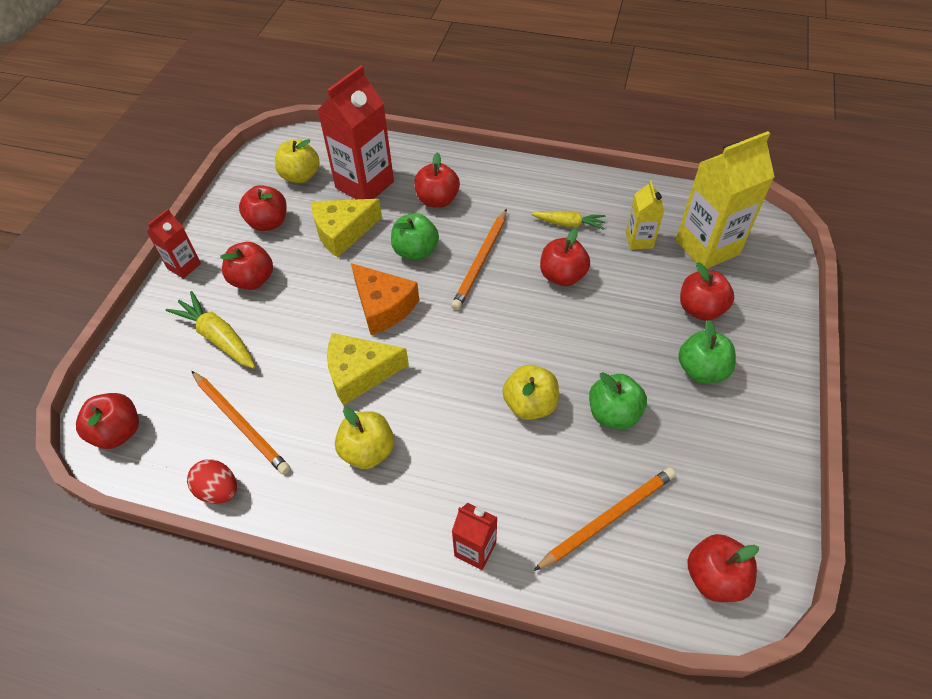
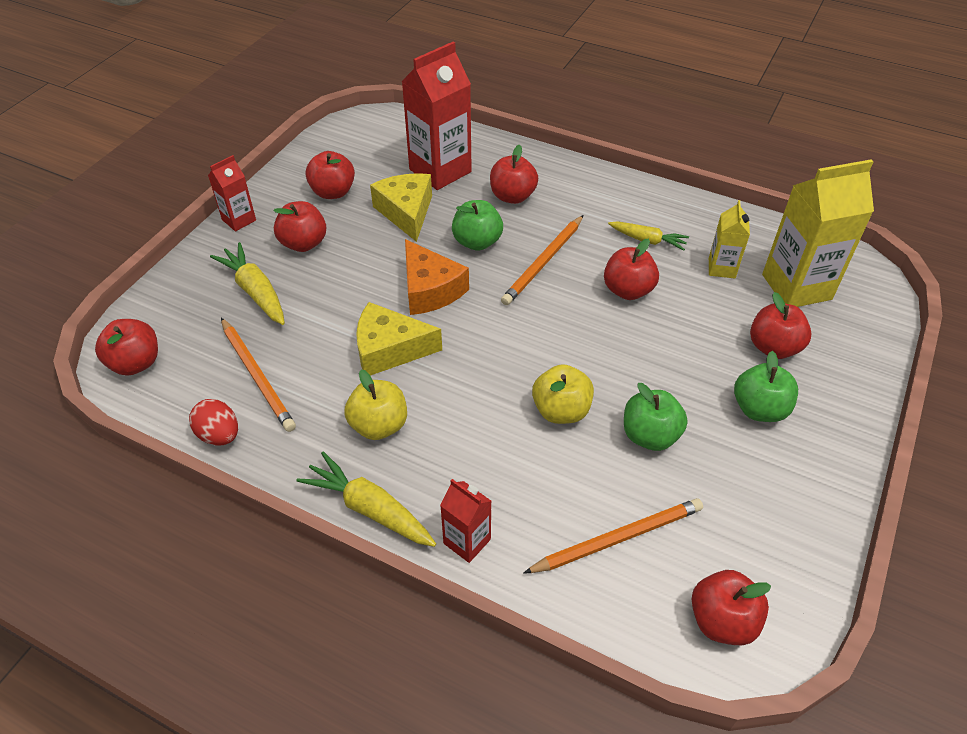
camera: 10 degrees right, 5 degrees down
(300, 176) = (376, 153): yellow apple -> none
(343, 232) = (406, 212): yellow cheese -> yellow cheese turned 90 degrees clockwise
(378, 535) = (369, 508): none -> yellow carrot

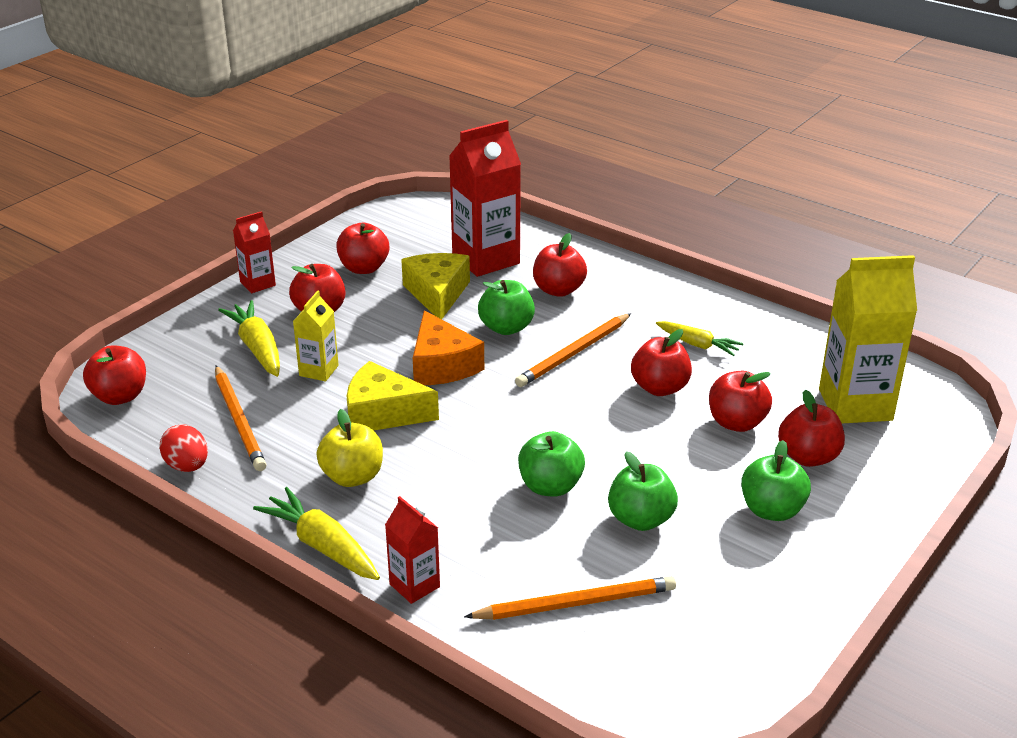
camera: 10 degrees right, 15 degrees down
(561, 410) = (550, 486): yellow apple -> green apple
(721, 268) = (774, 378): yellow carton -> yellow carton (319, 370)
(722, 620) = (665, 687): red apple -> red apple (736, 423)

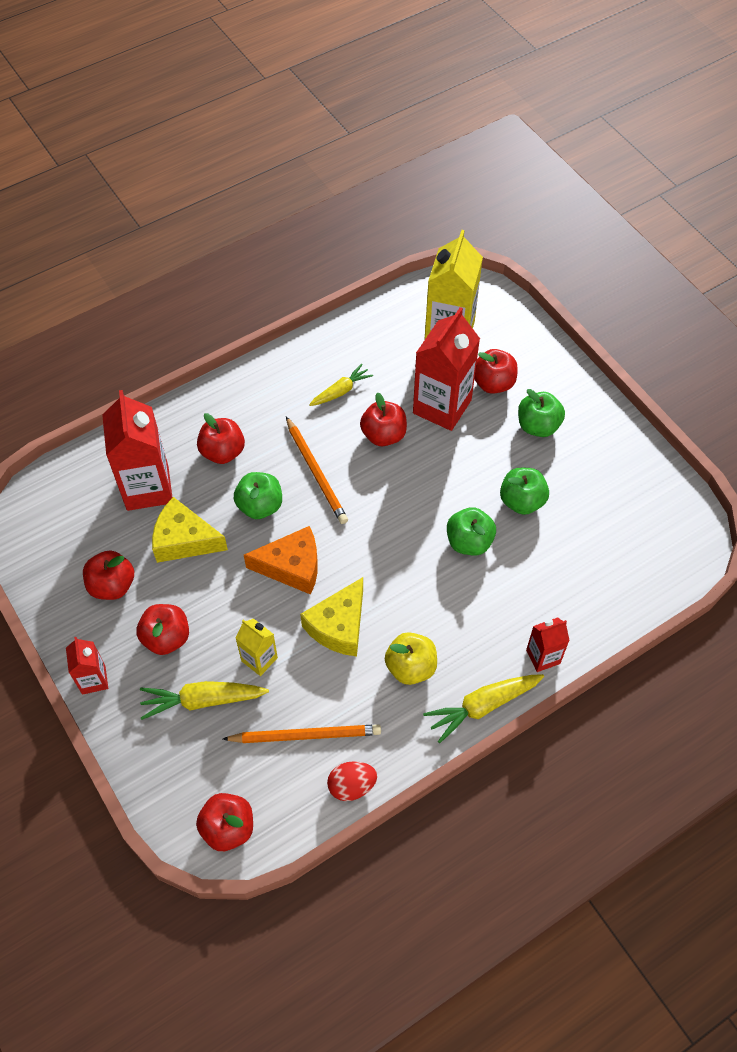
camera: 70 degrees left, 25 degrees up
(575, 603) = (589, 567): orange pencil -> none
(736, 423) = (442, 406): red apple -> red carton

